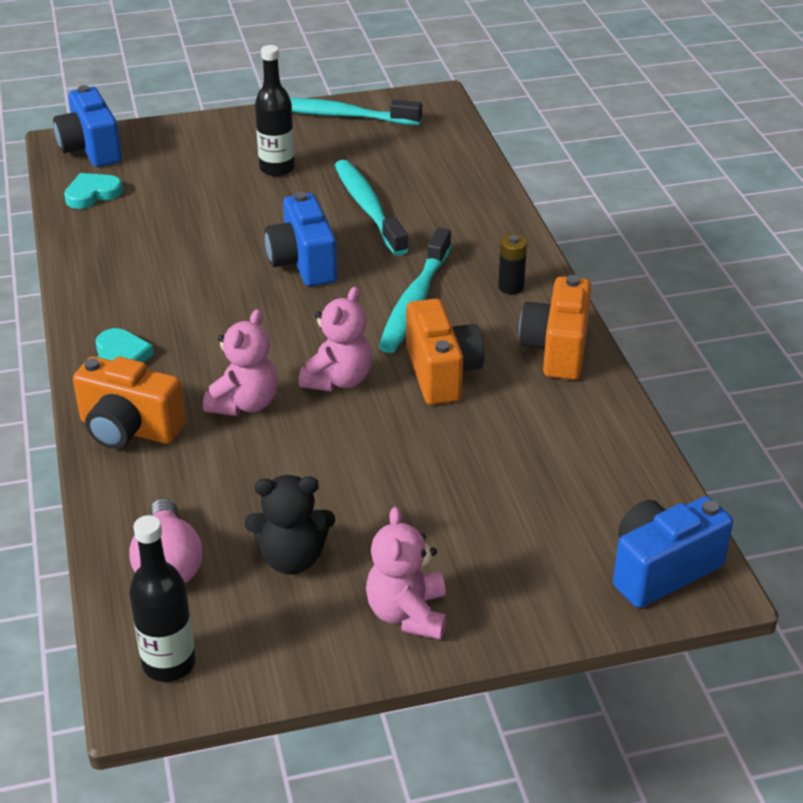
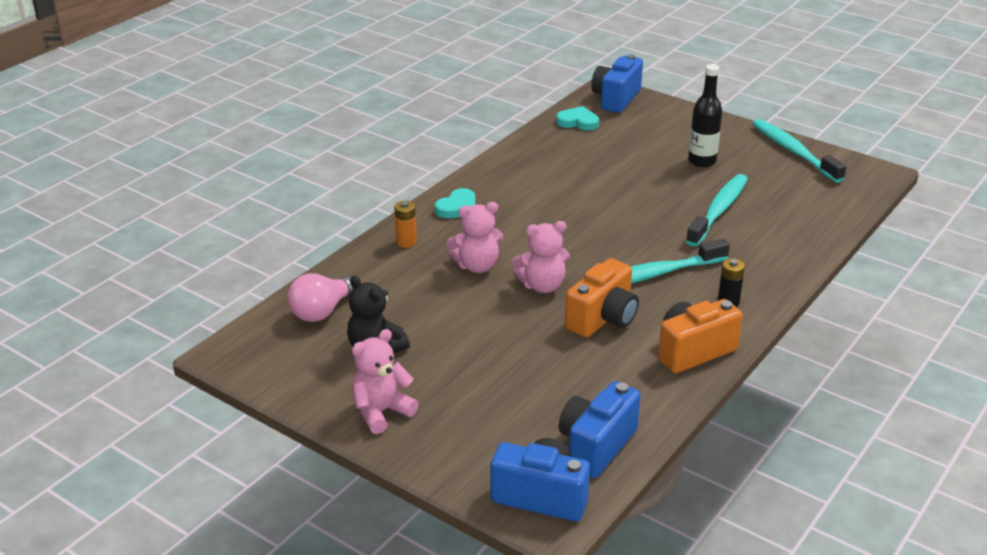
camera: 50 degrees right, 5 degrees down
(129, 429) = (406, 242): orange camera -> orange battery
(169, 663) = (254, 351): black bottle -> none
(303, 263) = (628, 218): blue camera -> blue camera (596, 446)

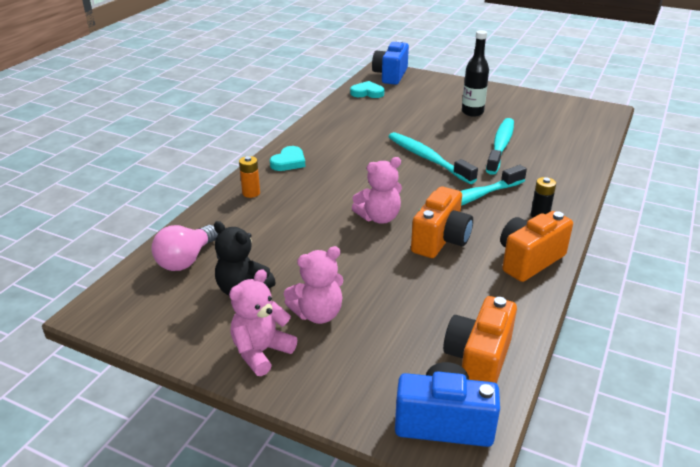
camera: 10 degrees left, 0 degrees up
(477, 266) = (317, 207): pink teddy bear -> pink teddy bear (318, 314)
(596, 446) = (478, 361): blue camera -> orange camera
(794, 151) = (538, 100): turquoise toothbrush -> turquoise toothbrush (427, 158)

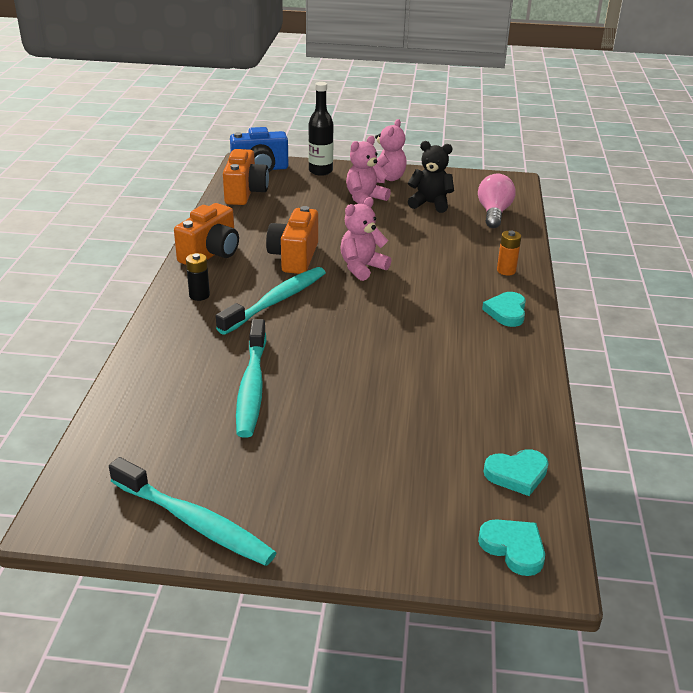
camera: 160 degrees right, 0 degrees up
(390, 75) = (513, 548): blue camera -> turquoise heart
(427, 158) = (344, 346): turquoise toothbrush -> turquoise toothbrush (194, 522)
(472, 112) = (310, 457): black bottle -> black bottle (320, 171)

